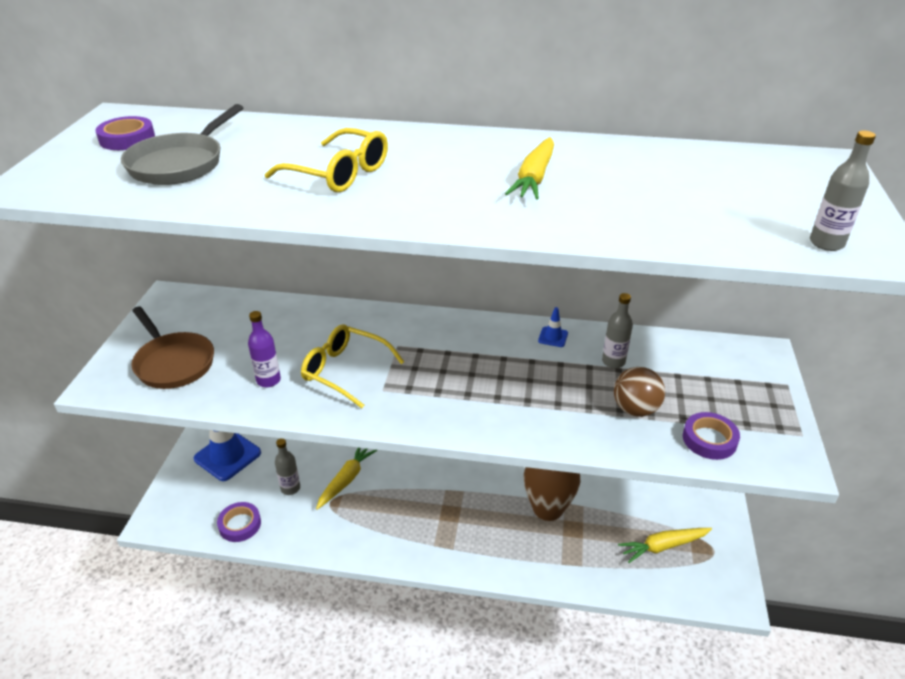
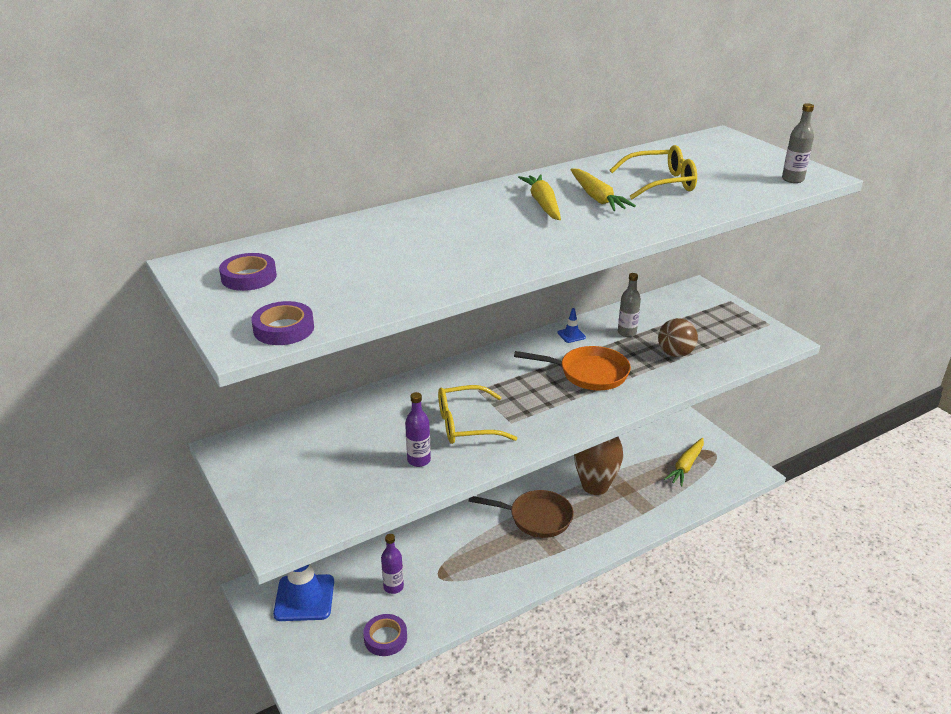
camera: 40 degrees left, 5 degrees down
(173, 363) = (318, 490): brown pan -> brown pan (536, 518)
(180, 164) = (341, 276): grey pan -> none
(290, 488) = (393, 587): grey bottle -> purple bottle
(339, 174) = (474, 239): yellow glasses -> yellow glasses (661, 183)
(346, 479) = (431, 553): yellow carrot -> yellow carrot (543, 204)
(516, 382) = (589, 373): none -> orange pan
(709, 439) = (732, 350): purple tape -> purple tape (284, 329)

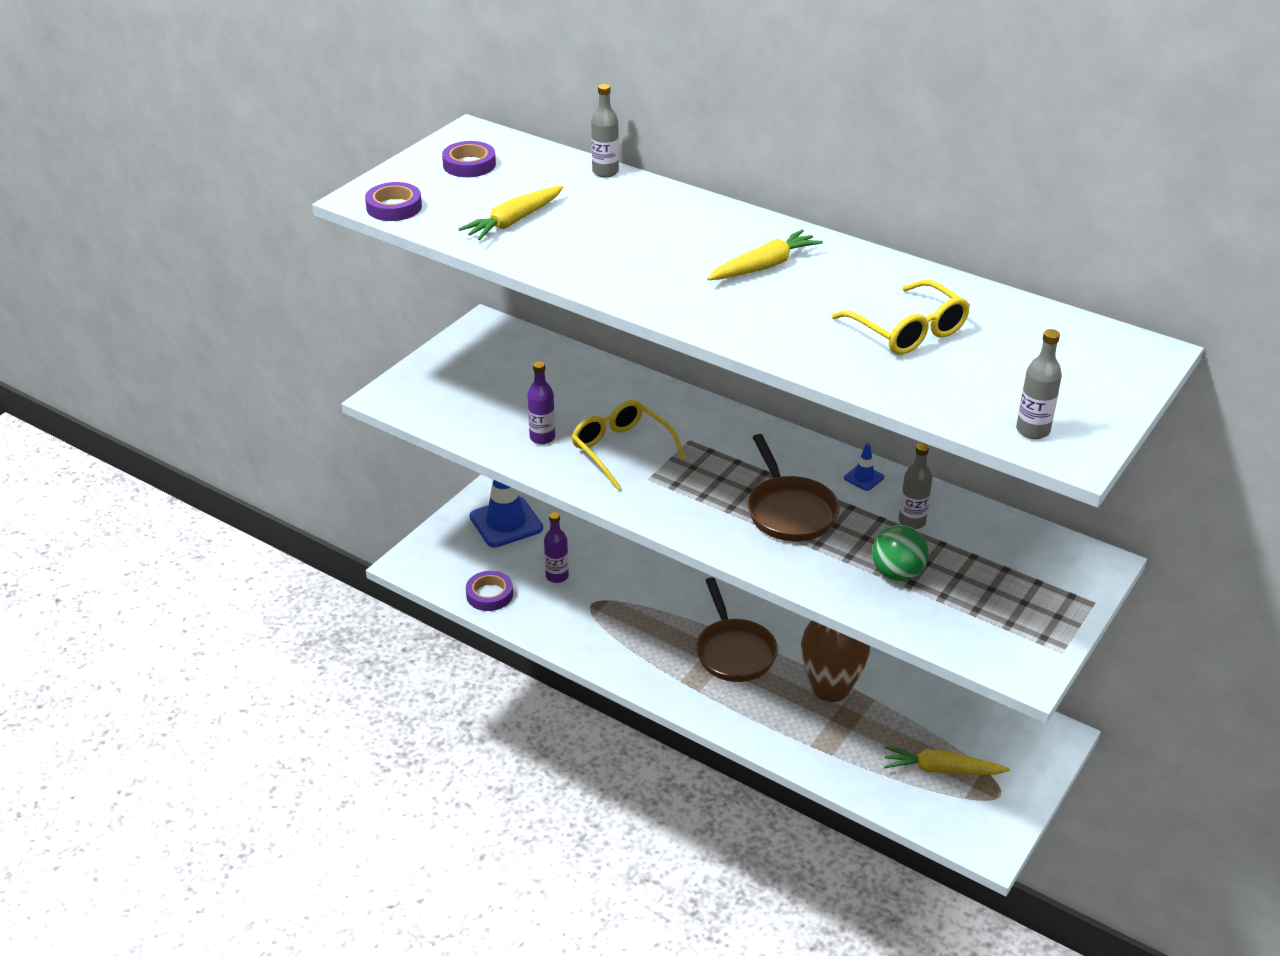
camera: 65 degrees right, 5 degrees up
(338, 225) = (605, 172): none -> grey bottle
(589, 373) = (789, 511): orange pan -> brown pan
(597, 198) = (816, 296): yellow carrot -> yellow carrot (513, 221)
(675, 353) = (897, 573): brown ball -> green ball

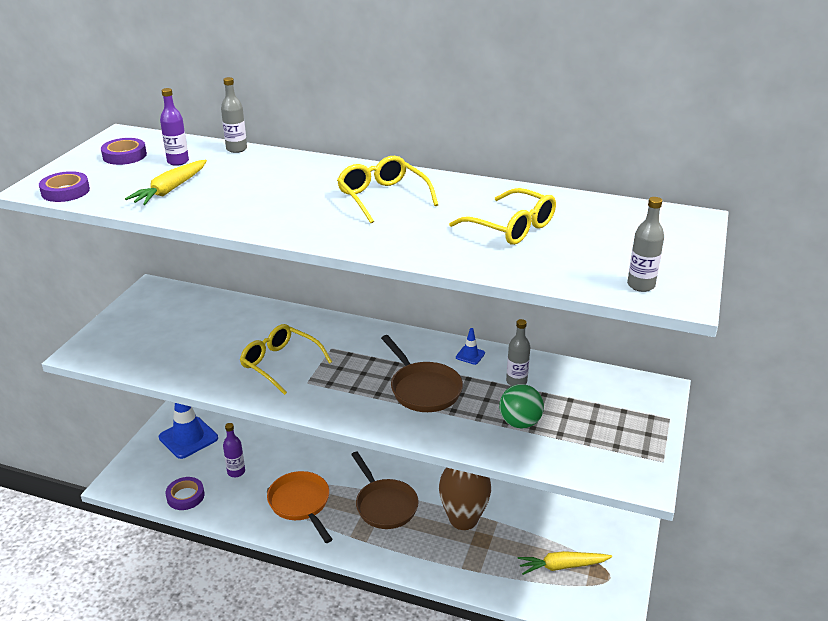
camera: 15 degrees left, 5 degrees down
(542, 437) = (215, 364): purple bottle -> purple bottle (178, 161)
(628, 630) = (301, 504): none -> orange pan
(764, 266) = (382, 197): yellow carrot -> yellow glasses

